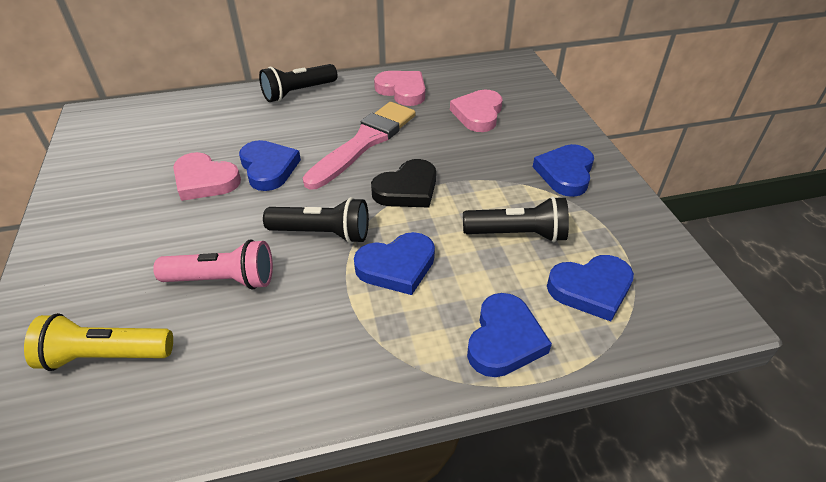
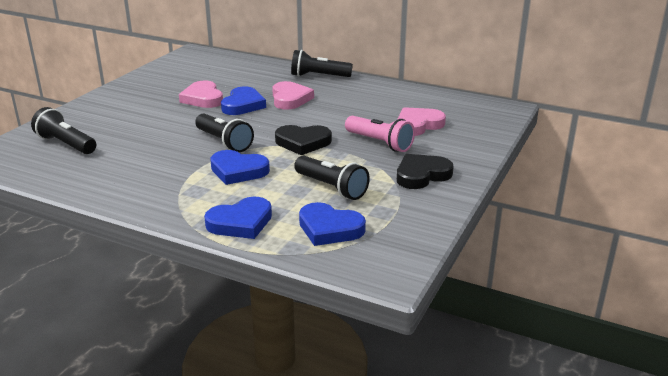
camera: 40 degrees right, 15 degrees down
(105, 355) = (66, 144): yellow flashlight -> black flashlight
(223, 280) = (149, 140): pink flashlight -> pink flashlight (379, 143)
(364, 142) = (316, 113): pink brush -> none
(402, 91) = (387, 96): pink heart -> pink heart (290, 99)
(565, 173) = (422, 175): blue heart -> black heart

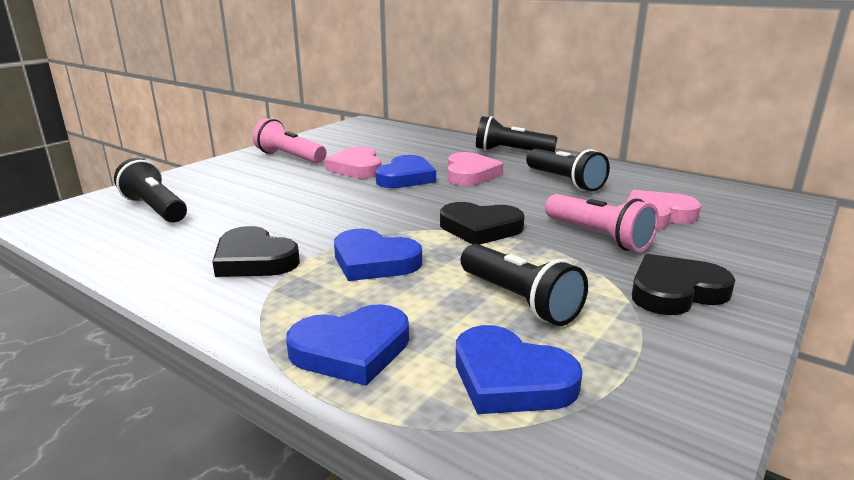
camera: 10 degrees right, 5 degrees down
(146, 92) = (290, 157): none -> pink flashlight
(159, 176) = (254, 260): none -> black heart
(224, 142) = (366, 220): black flashlight -> black flashlight (564, 182)

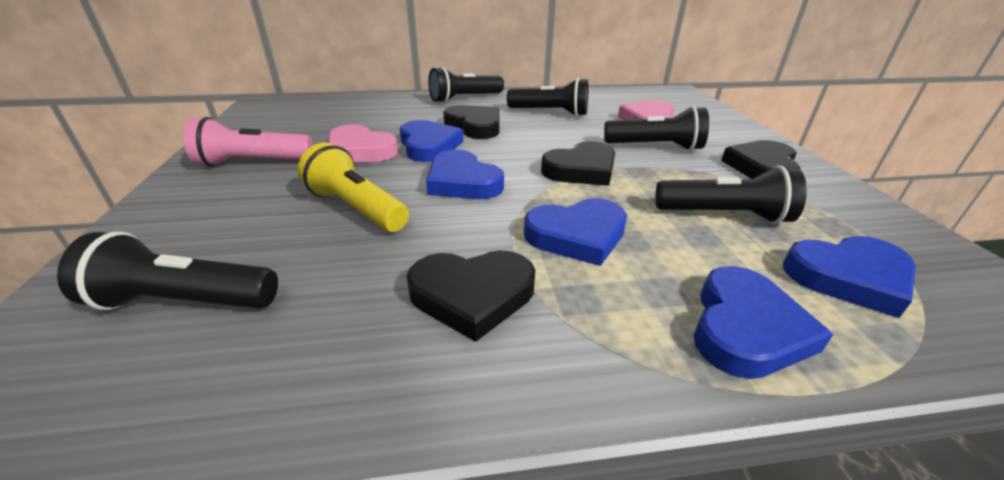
camera: 45 degrees left, 10 degrees up
(289, 198) = (356, 208): none -> yellow flashlight
(376, 206) = (462, 182): none -> blue heart
(470, 174) = (475, 126): pink heart -> black heart
(598, 237) = (655, 147): pink flashlight -> black flashlight

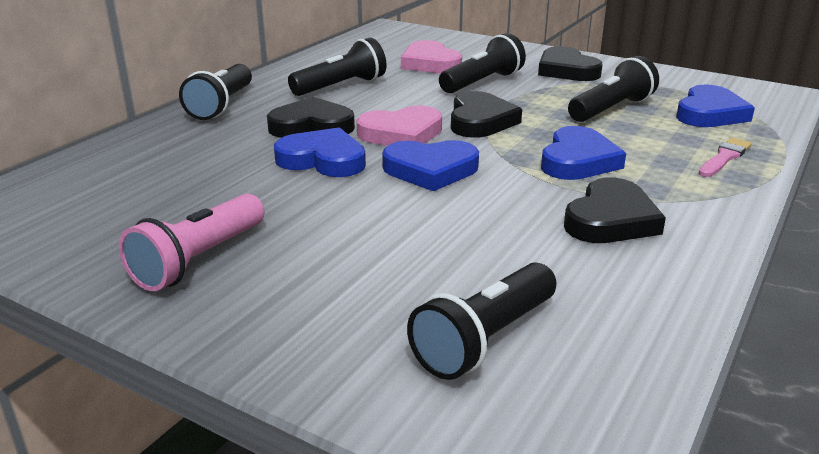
camera: 50 degrees left, 5 degrees down
(356, 208) = (414, 228): yellow flashlight -> none
(360, 151) = (274, 195): pink heart -> pink heart (401, 134)
(746, 328) = (724, 157): blue heart -> pink brush

